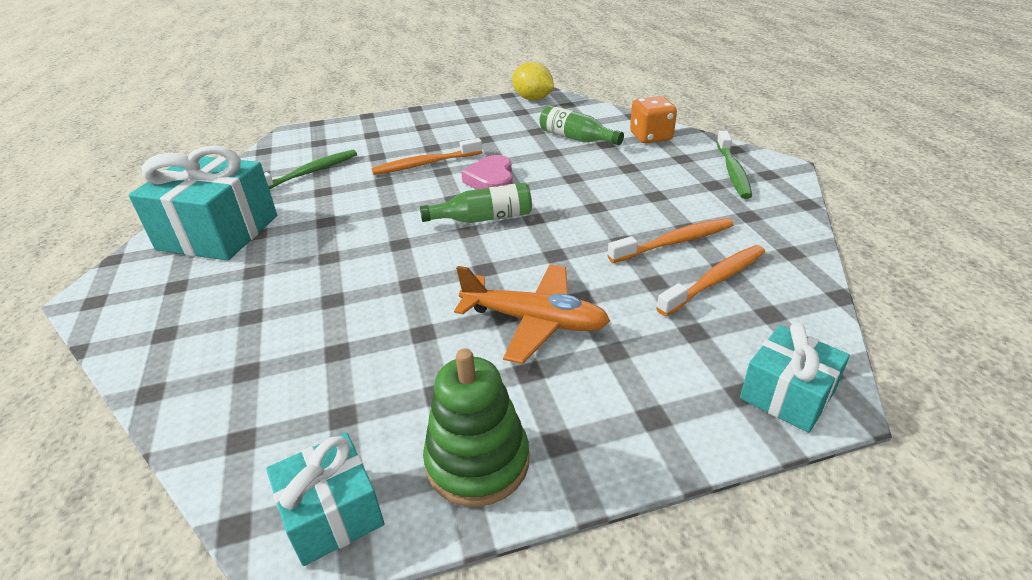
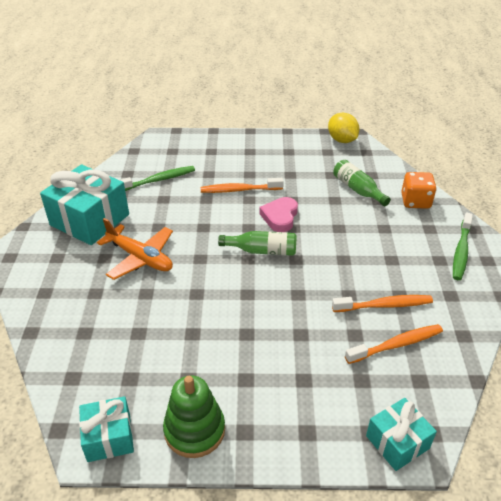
camera: 15 degrees right, 5 degrees up
(535, 321) = (263, 344): orange plane -> orange plane (140, 258)

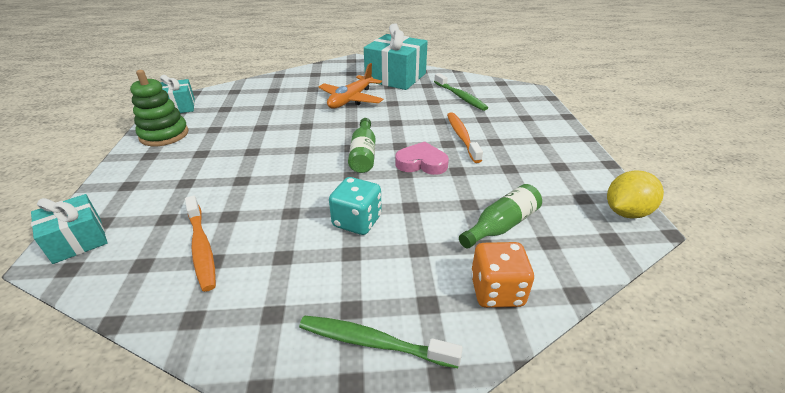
camera: 85 degrees right, 5 degrees down
(358, 256) = (357, 221): none -> turquoise dice
(384, 305) = (267, 241): orange toothbrush -> none

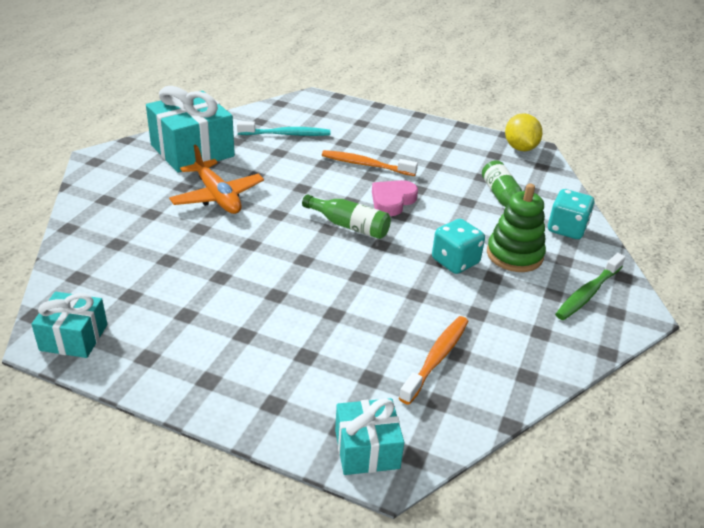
camera: 65 degrees left, 0 degrees up
(164, 135) = (159, 360): green stacking toy -> green stacking toy (514, 255)
(201, 248) = (436, 358): orange toothbrush -> orange toothbrush turned 60 degrees counterclockwise
(460, 97) = (286, 134): green toothbrush -> turquoise toothbrush
(496, 291) = (566, 229): orange dice -> turquoise dice

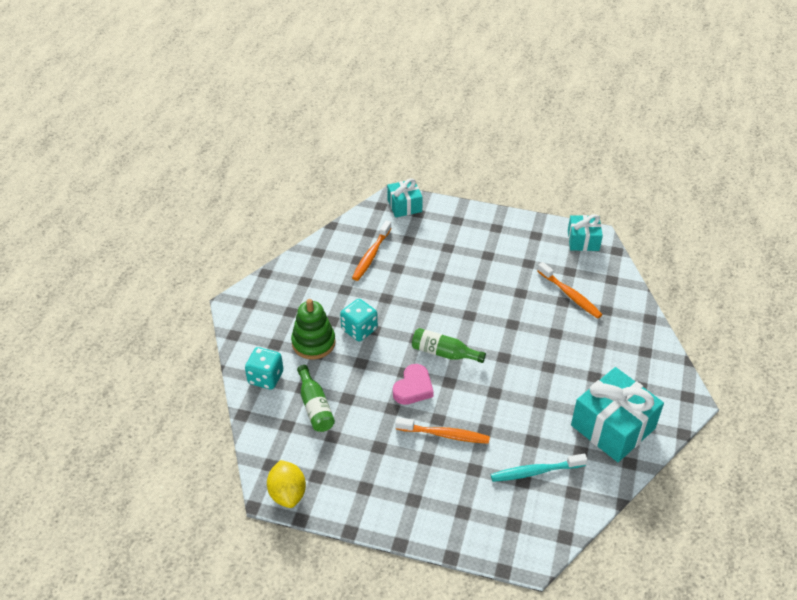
camera: 175 degrees right, 10 degrees up
(152, 265) = (570, 295): none -> orange toothbrush
(217, 196) = (560, 369): orange plane -> none
(587, 293) = (265, 315): green toothbrush -> none

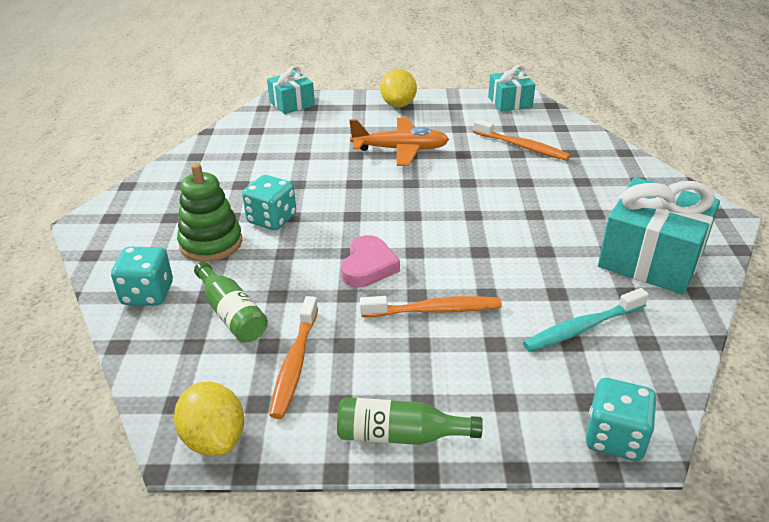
camera: 15 degrees left, 10 degrees down
(371, 255) = (265, 149): orange toothbrush -> orange toothbrush (295, 364)
(444, 353) = (395, 223): green bottle -> green bottle (400, 435)
(474, 278) = (400, 149): none -> orange plane
(489, 225) = (398, 105): none -> yellow lemon
(517, 552) = (615, 438): none -> turquoise dice

